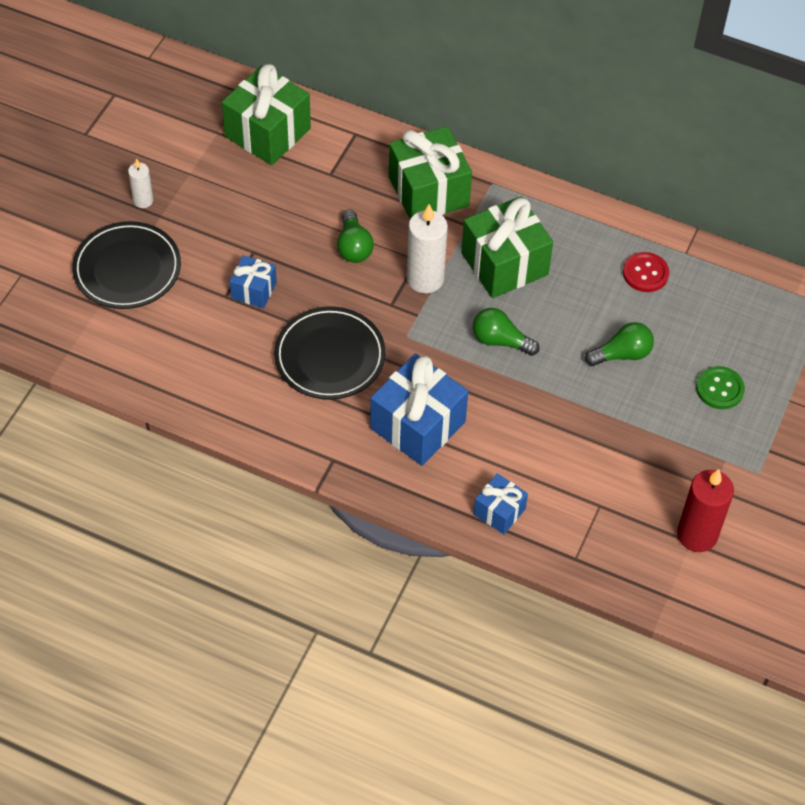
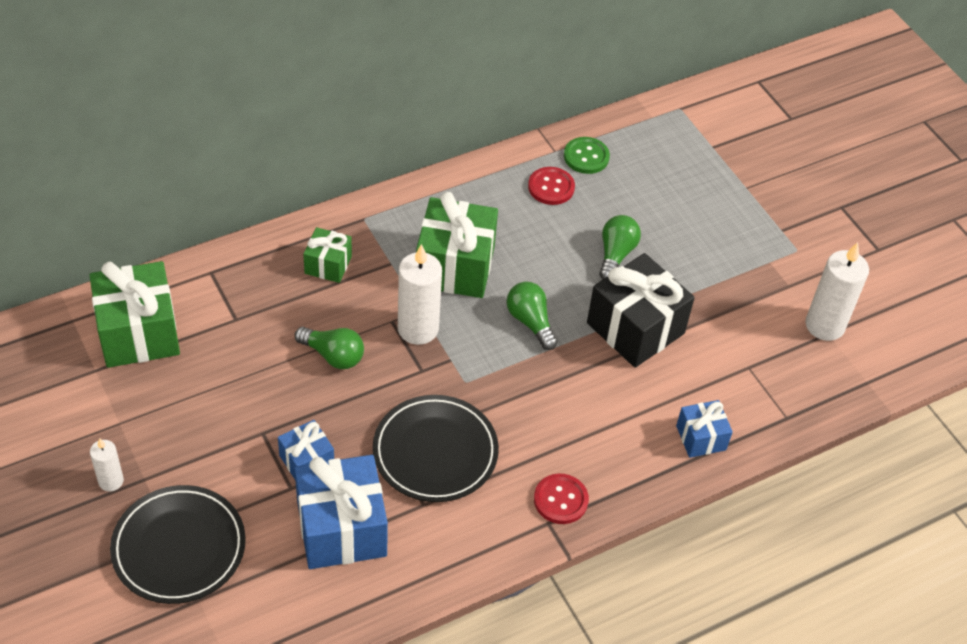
camera: 55 degrees left, 5 degrees down
(359, 455) = (560, 500): none -> red button
(417, 425) = (565, 436): blue gift -> blue gift (341, 528)
(428, 191) = (328, 265): green gift -> green gift, size x0.53
(500, 341) = (530, 322): green light bulb -> green light bulb turned 90 degrees clockwise
(562, 409) = (635, 328): none -> black gift
(697, 535) = (824, 325): red candle -> white candle
(719, 389) = (701, 219): green button -> green button (586, 157)

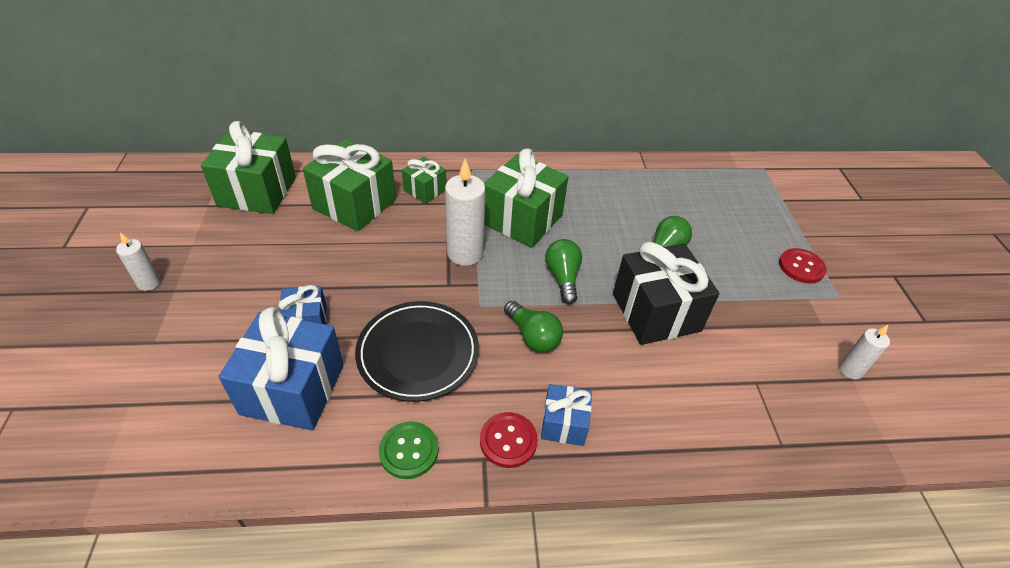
camera: 25 degrees right, 5 degrees down
(179, 547) = (152, 353): black plate -> none
(262, 311) = (354, 204): none -> green gift
(333, 355) = (385, 251): green light bulb -> green light bulb (533, 336)
(551, 187) = (631, 190): red button -> red button (801, 267)
(586, 157) = (670, 178): green button -> green button (409, 451)
(701, 438) = (680, 432): blue gift -> blue gift (564, 424)
(824, 325) = (850, 370): white candle -> white candle, size x0.55

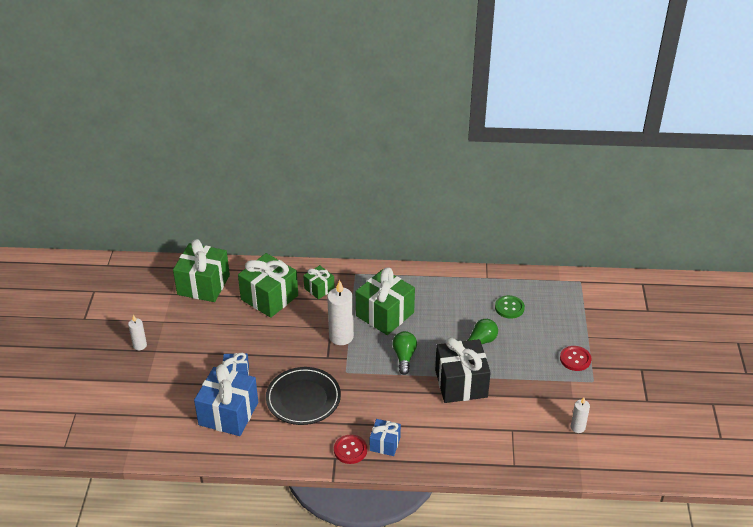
camera: 10 degrees right, 5 degrees down
(409, 451) = (293, 451): green button -> green button (509, 308)
(533, 336) = (376, 393): green light bulb -> none

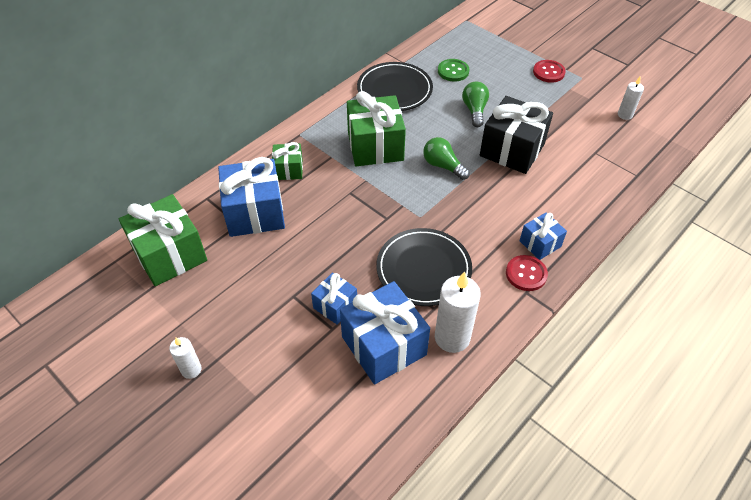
camera: 50 degrees left, 10 degrees up
(269, 297) = (255, 213): green gift -> blue gift
(341, 337) = (370, 192): white candle -> white candle (452, 337)
(451, 290) = (394, 90): none -> black plate

